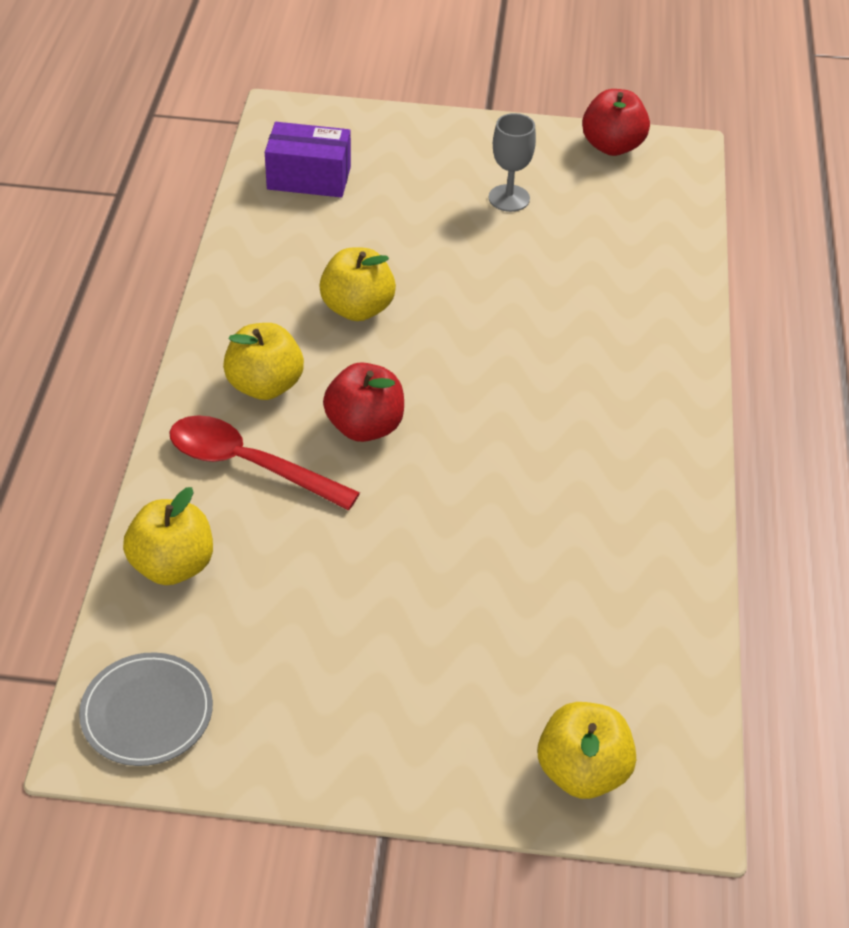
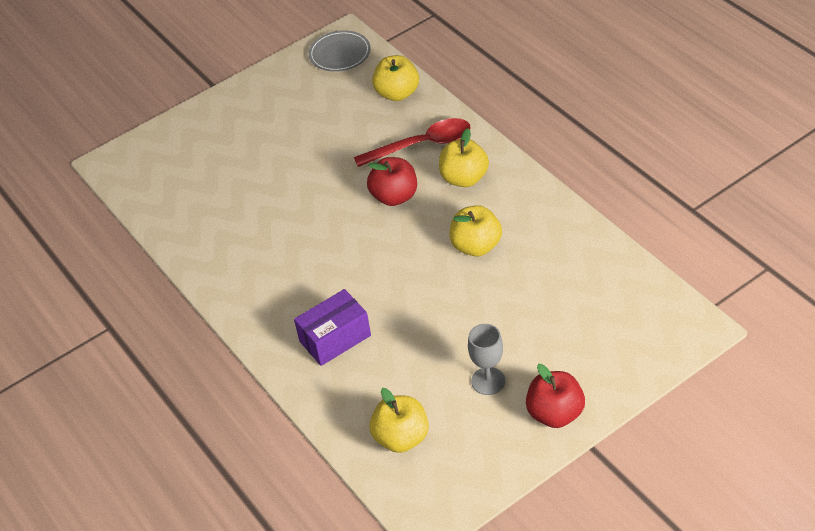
camera: 145 degrees right, 0 degrees up
(309, 178) = (614, 298): purple box -> purple box (335, 338)
(582, 771) = (159, 147): yellow apple -> yellow apple (401, 438)
(612, 146) = (475, 481): red apple -> red apple (555, 414)

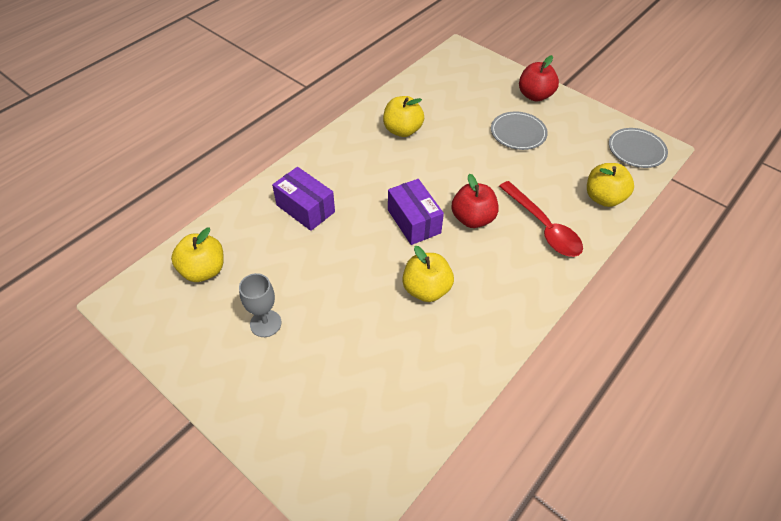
camera: 70 degrees right, 5 degrees up
(280, 137) = (518, 133): none -> grey plate
(384, 244) = (414, 221): none -> purple box
(464, 178) = (510, 266): yellow apple -> yellow apple (402, 130)
(555, 414) = (228, 384): red apple -> red apple (535, 95)

